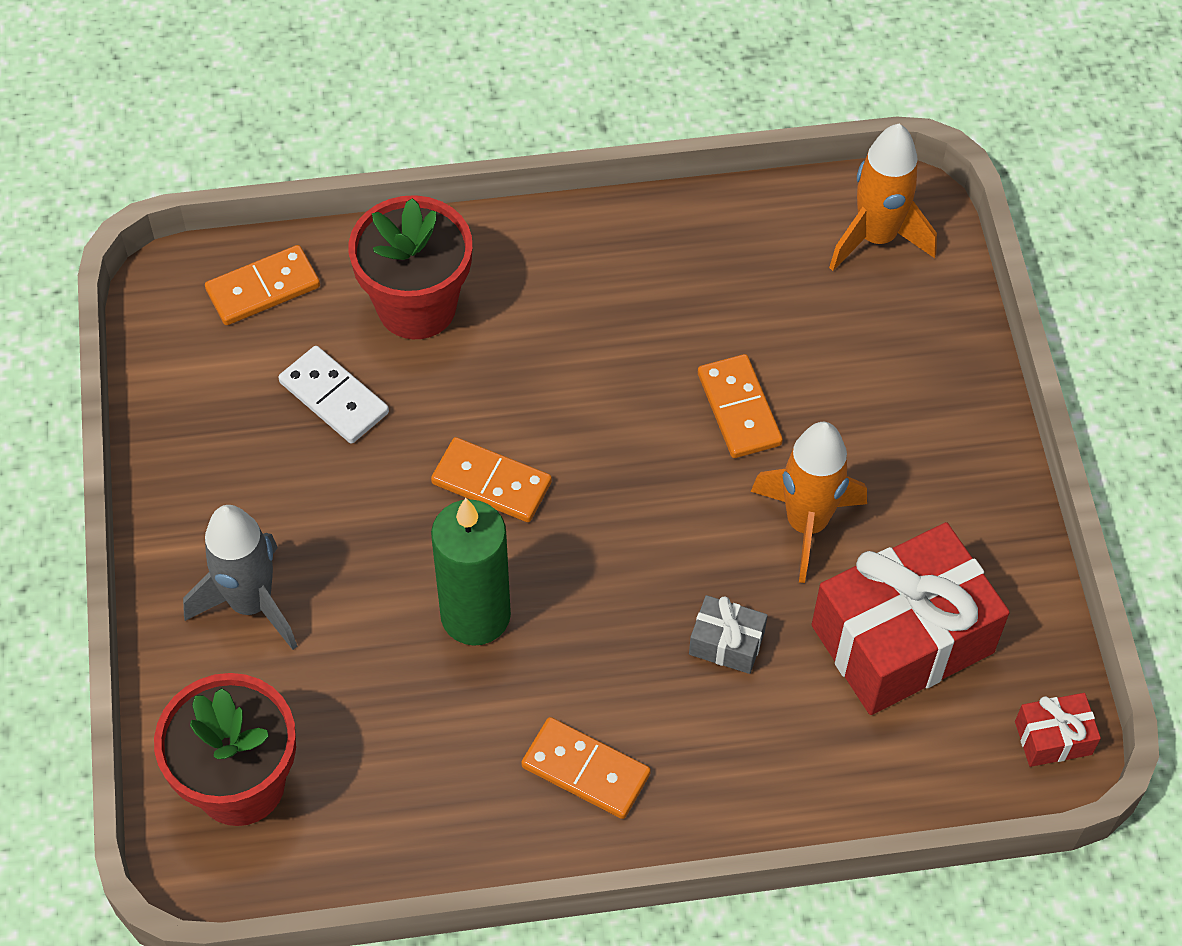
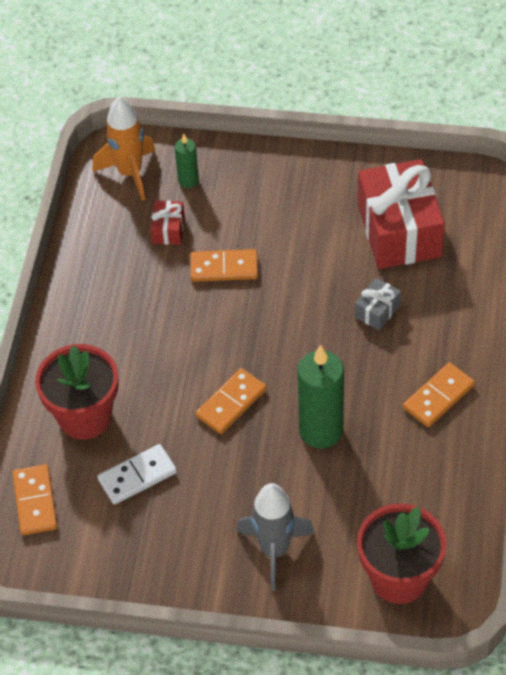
camera: 70 degrees left, 5 degrees down
(806, 524) = (312, 255): orange rocket -> none
(892, 317) = (188, 180): none -> green candle
(1053, 738) = (476, 182): red gift -> red gift (168, 229)

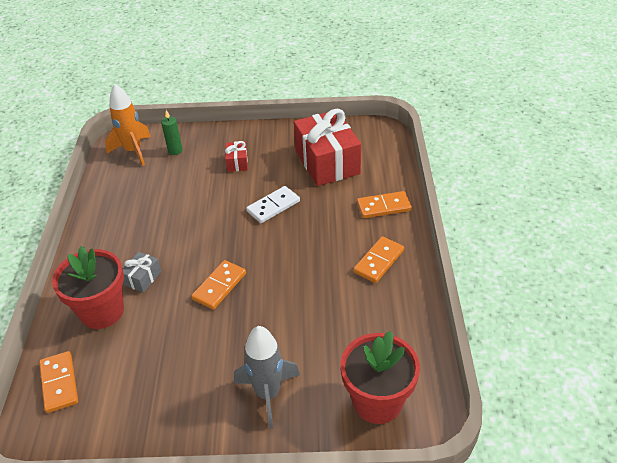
camera: 10 degrees left, 10 degrees down
(137, 476) = (146, 350): white domino -> white domino (273, 206)
(168, 229) = (162, 180): red gift -> red gift (237, 162)
(224, 267) = (205, 198): orange domino -> orange domino (383, 206)
(321, 430) = (293, 296): green candle -> none
(377, 311) = (321, 211): grey gift -> grey gift (143, 278)

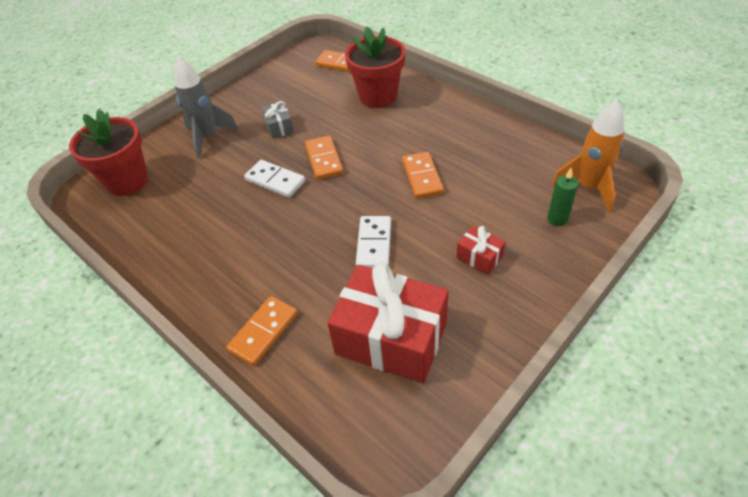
camera: 135 degrees right, 5 degrees up
(143, 278) = (386, 125): grey gift -> grey gift (279, 127)
(270, 297) = (275, 180): none -> white domino
(378, 261) = (213, 270): orange domino -> orange domino (422, 177)

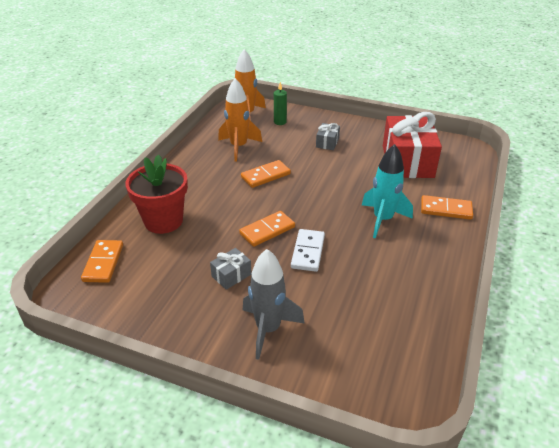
camera: 115 degrees left, 10 degrees down
(127, 181) = (368, 371): red flower pot -> none
(284, 257) = (382, 219): none -> turquoise rocket
(374, 244) = (343, 183): white domino -> none
(479, 257) = (327, 143): red gift -> grey gift
(497, 165) = (238, 147): none -> orange rocket

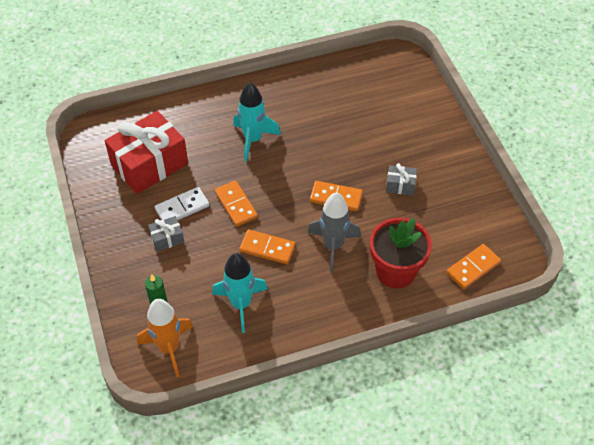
camera: 130 degrees left, 15 degrees up
(238, 147) = (241, 304): orange rocket -> turquoise rocket
(268, 329) = (419, 137): grey rocket -> grey rocket (333, 246)
(307, 252) = (333, 160): white domino -> white domino (182, 208)
(446, 209) = (203, 111): orange domino -> orange domino (236, 205)

